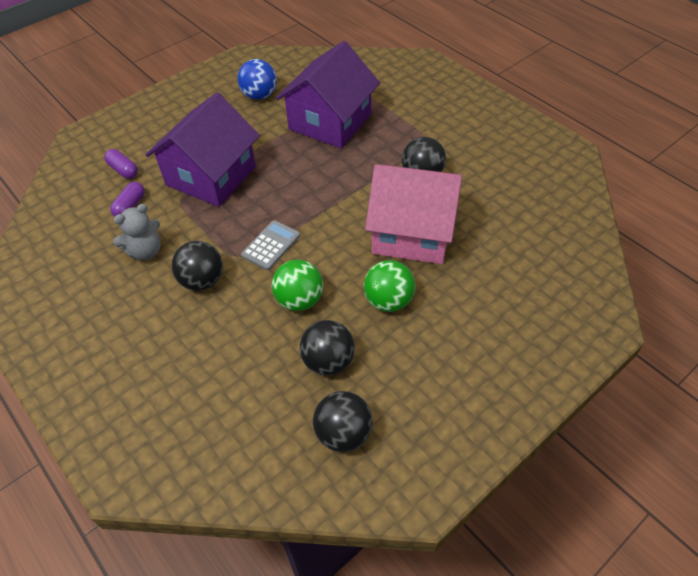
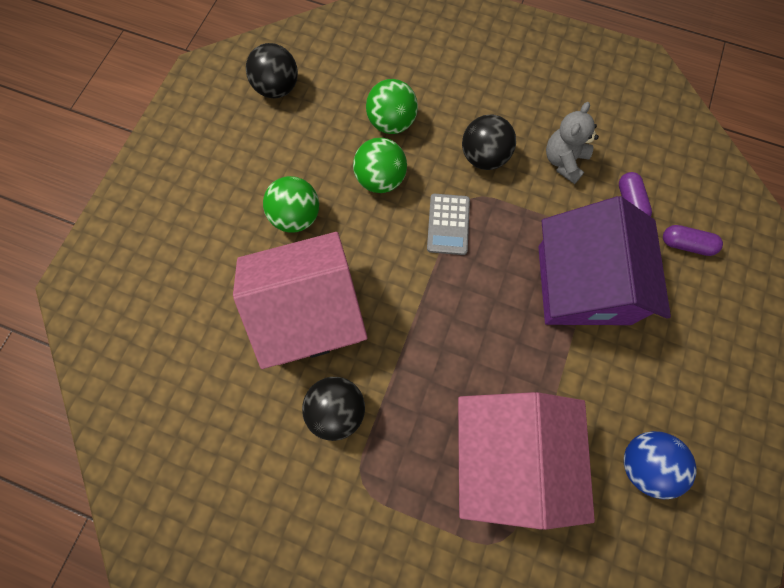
camera: 150 degrees right, 20 degrees up
(255, 344) = (391, 122): none -> green ball
(328, 361) = (320, 136): black ball -> none
(330, 121) = (510, 456): purple house -> pink house

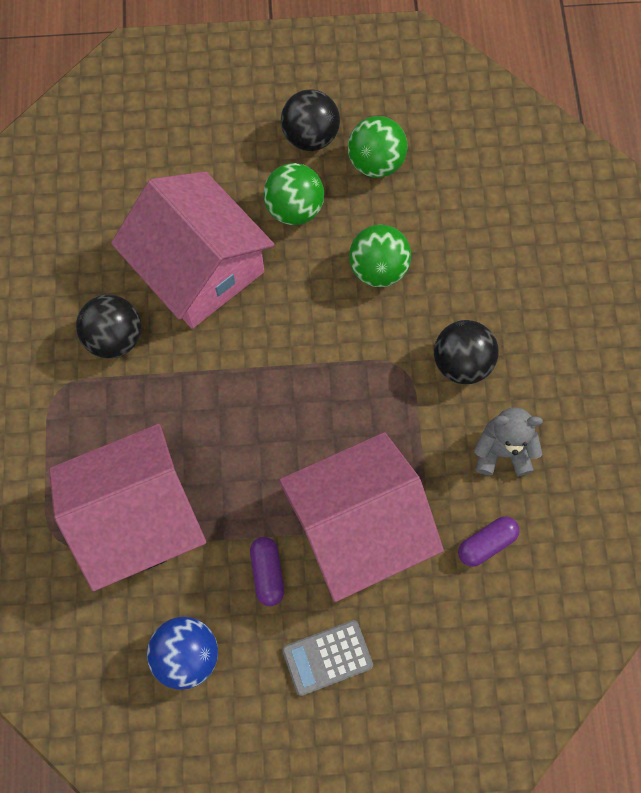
camera: 65 degrees right, 0 degrees up
(277, 88) = (432, 120): black ball -> black ball (310, 136)
(391, 122) = (453, 250): green ball -> green ball (375, 162)
(448, 224) = (359, 358): grey calculator -> grey calculator (327, 657)
(583, 284) = (357, 525): purple house -> pink house
(686, 244) = (464, 625): purple capsule -> purple capsule (267, 572)

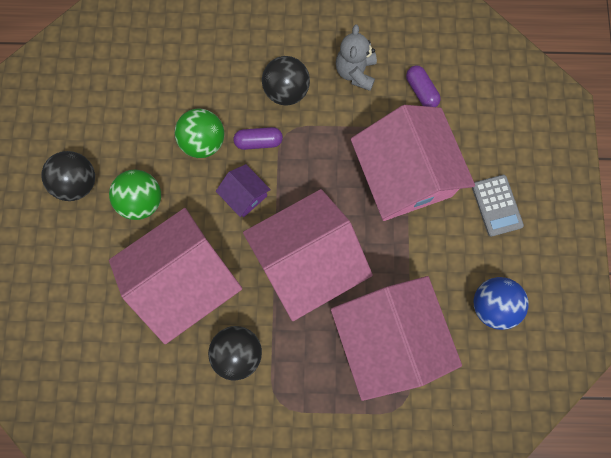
camera: 85 degrees left, 5 degrees up
(232, 408) = (307, 261): none -> pink house
(267, 572) = (435, 243): purple capsule -> purple capsule (258, 141)
(312, 325) = (245, 195): none -> purple house
(375, 162) = (110, 134): green ball -> none

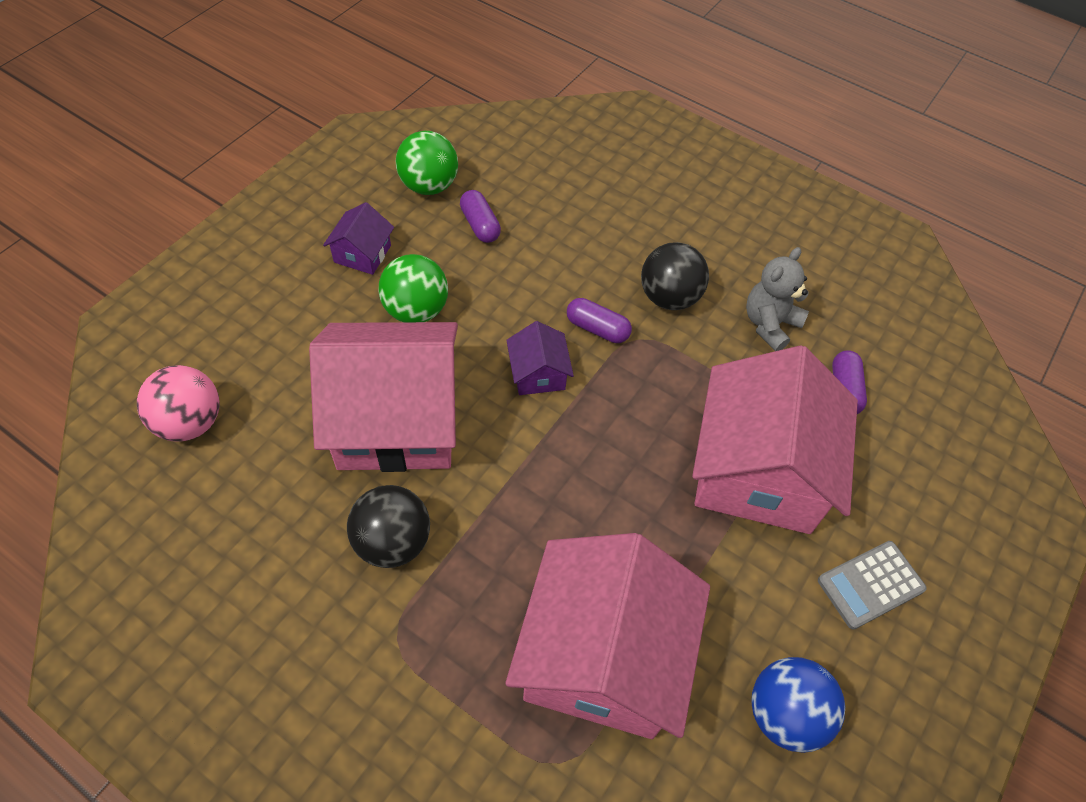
camera: 30 degrees right, 20 degrees down
(67, 364) = (190, 422): none -> pink ball
(78, 183) = (362, 254): black ball -> purple house
(136, 113) = (480, 225): none -> purple capsule
(203, 142) = (532, 293): green ball -> green ball (429, 186)
(307, 261) = (560, 491): pink house -> none
(496, 205) = (870, 585): grey calculator -> grey calculator turned 45 degrees clockwise

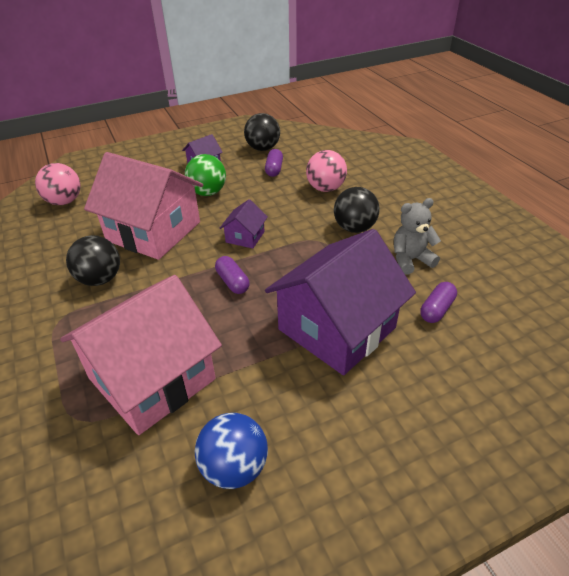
camera: 35 degrees right, 15 degrees down
(429, 186) = (263, 148): green ball -> black ball
(581, 237) = (325, 188): none -> pink ball
(597, 328) = (297, 228): purple capsule -> purple capsule (232, 282)
(758, 471) = (337, 328): pink house -> purple house
(870, 585) = (364, 424): grey calculator -> none

